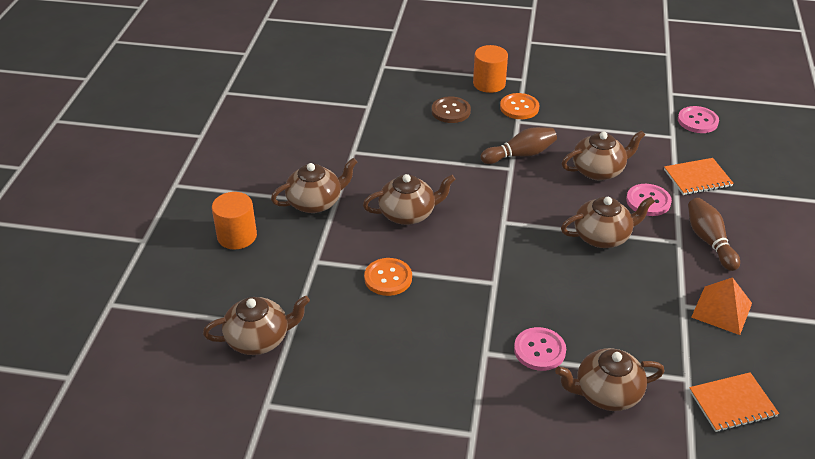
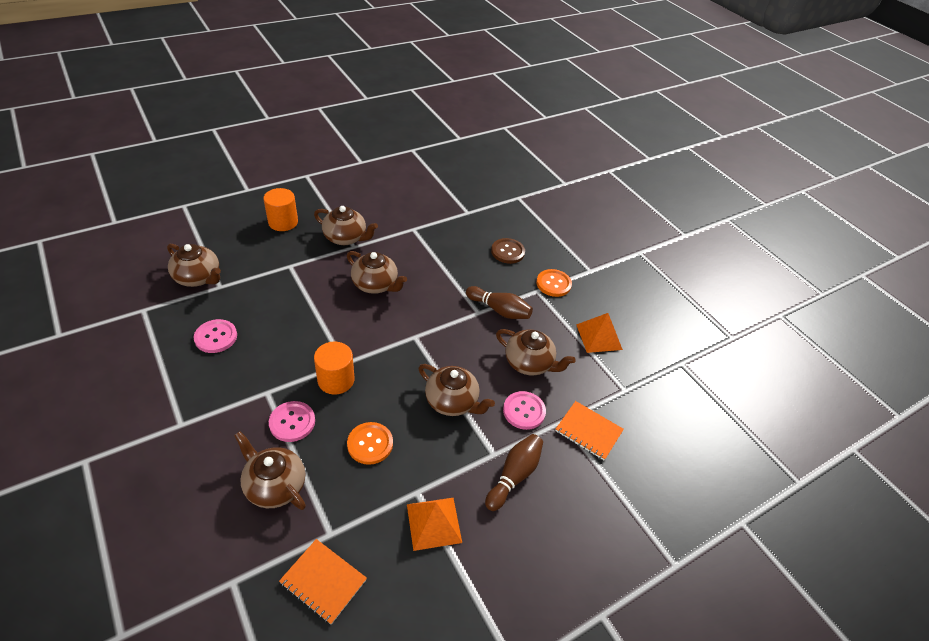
camera: 45 degrees right, 5 degrees up
(388, 278) = (302, 306): orange button -> orange button (370, 444)
(489, 83) = (562, 255): orange cylinder -> orange cylinder (336, 380)
(604, 117) = (599, 337): none -> orange pyramid
(697, 121) = (665, 398): pink button -> pink button (216, 337)

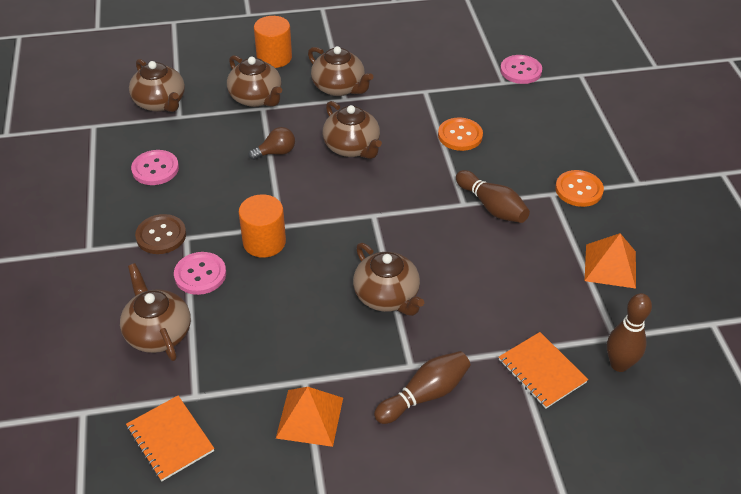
camera: 25 degrees right, 0 degrees up
(315, 301) = (276, 152): none -> brown light bulb
(370, 444) = (274, 318): orange button -> orange button (460, 135)
(507, 252) = (535, 139): brown button -> brown button (161, 235)
(524, 411) = (469, 328): pink button -> pink button (520, 71)
(529, 363) = (502, 276): brown teapot -> brown teapot (256, 98)
(637, 410) = (619, 364): none -> brown bowling pin

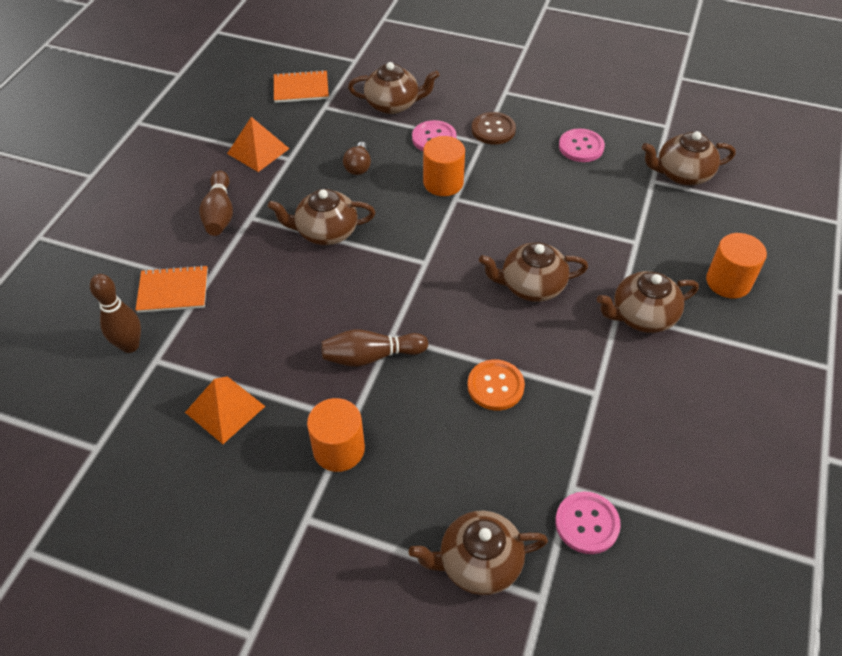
camera: 120 degrees right, 5 degrees up
(256, 98) = (655, 242): brown teapot -> brown teapot (478, 563)
(276, 152) = (557, 228): brown light bulb -> brown light bulb (358, 166)
(579, 190) = (339, 449): orange button -> orange cylinder

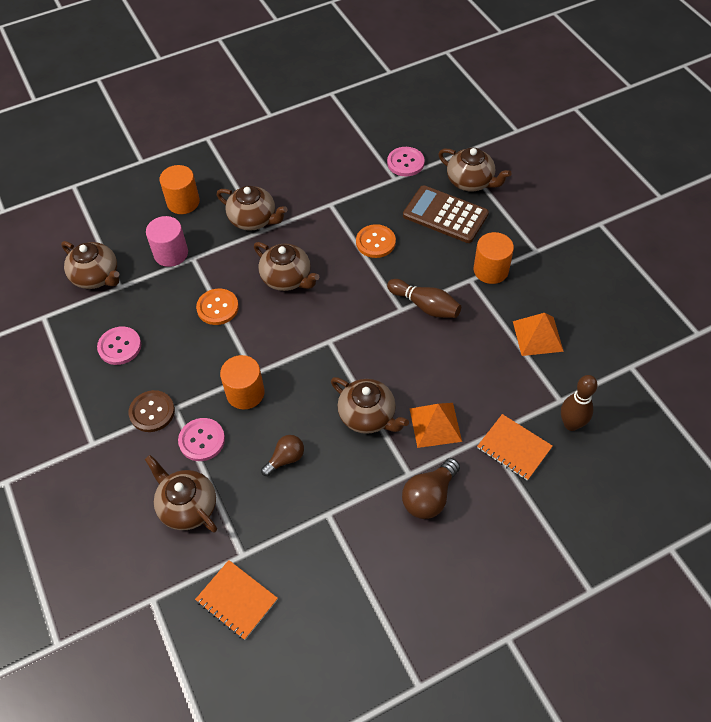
camera: 135 degrees left, 5 degrees up
(219, 213) = (429, 497): brown bowling pin -> brown light bulb
(258, 151) = (344, 545): orange pyramid -> orange pyramid (435, 424)
(459, 483) = (445, 215): none -> brown calculator
(553, 221) = (217, 308): none -> orange button
(659, 232) = (171, 253): none -> pink cylinder

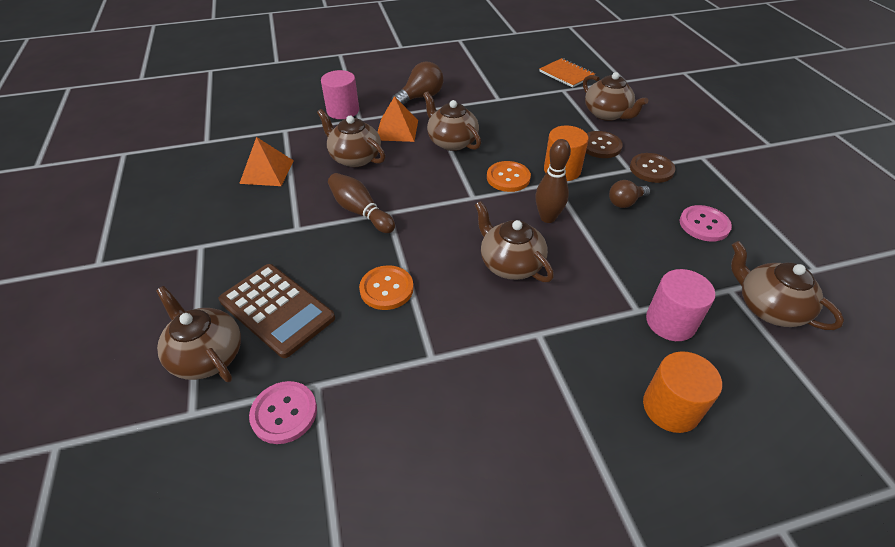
camera: 170 degrees left, 10 degrees down
(202, 440) = (600, 146): pink button -> brown button
(217, 308) = (596, 245): orange button -> orange button (508, 178)
(253, 219) = (552, 353): brown teapot -> brown teapot (355, 158)
(285, 459) = (527, 127): brown light bulb -> brown light bulb (625, 202)
(491, 270) = (268, 234): orange cylinder -> none
(514, 448) = (343, 111): orange notebook -> pink cylinder
(571, 424) = (288, 117): brown bowling pin -> brown bowling pin (547, 218)

